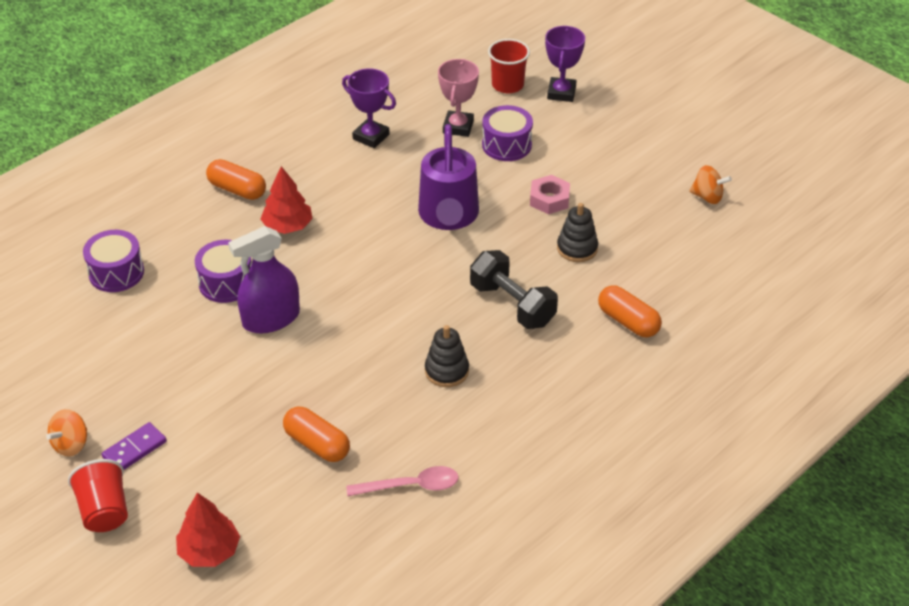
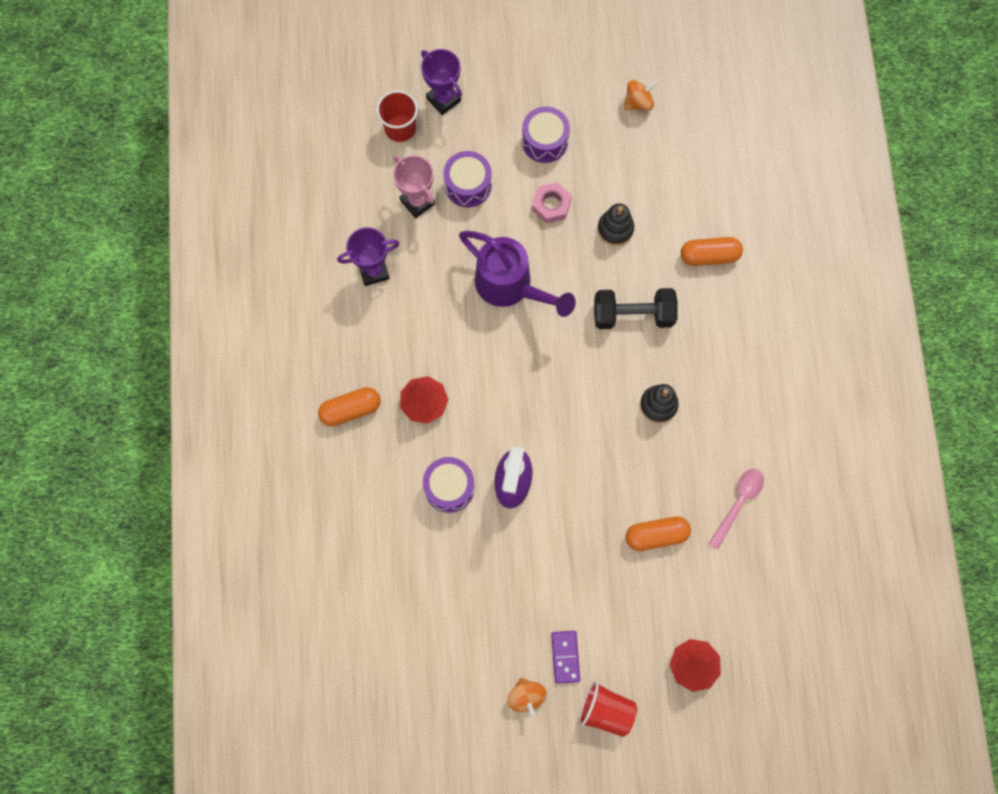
camera: 50 degrees left, 30 degrees up
(116, 272) = (371, 557): purple drum -> purple drum (544, 141)

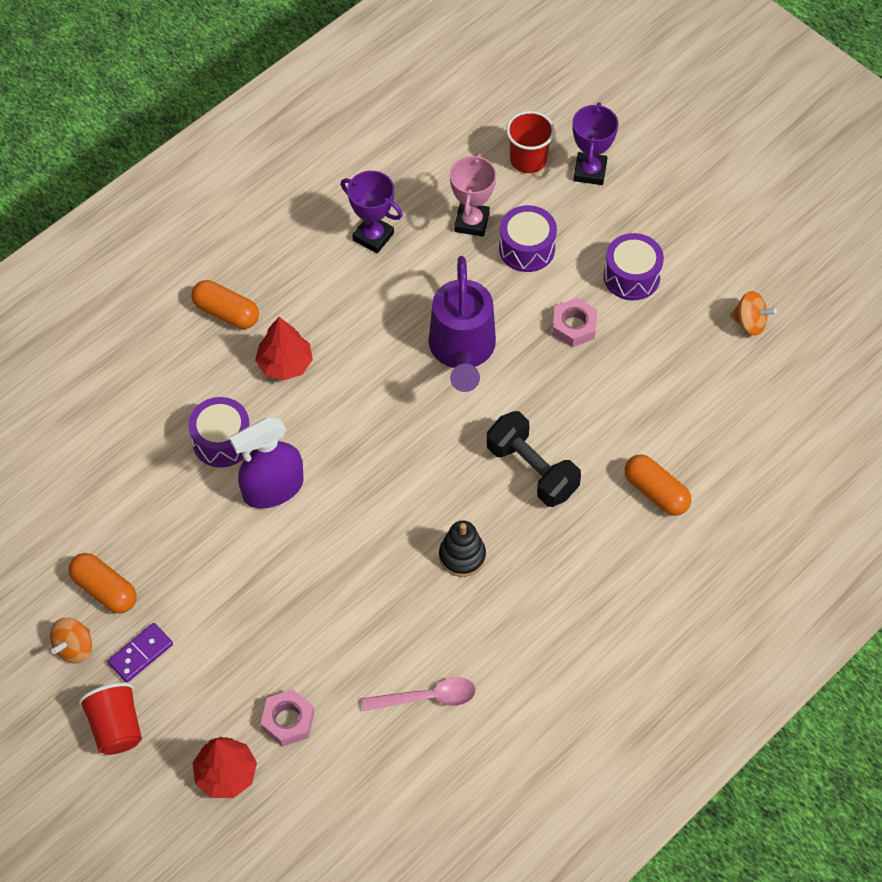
camera: 50 degrees right, 15 degrees down
(615, 229) = (603, 394): black stacking toy -> none
(656, 535) = (329, 647): orange capsule -> orange capsule (105, 590)
(687, 599) = (288, 721): none -> pink nut

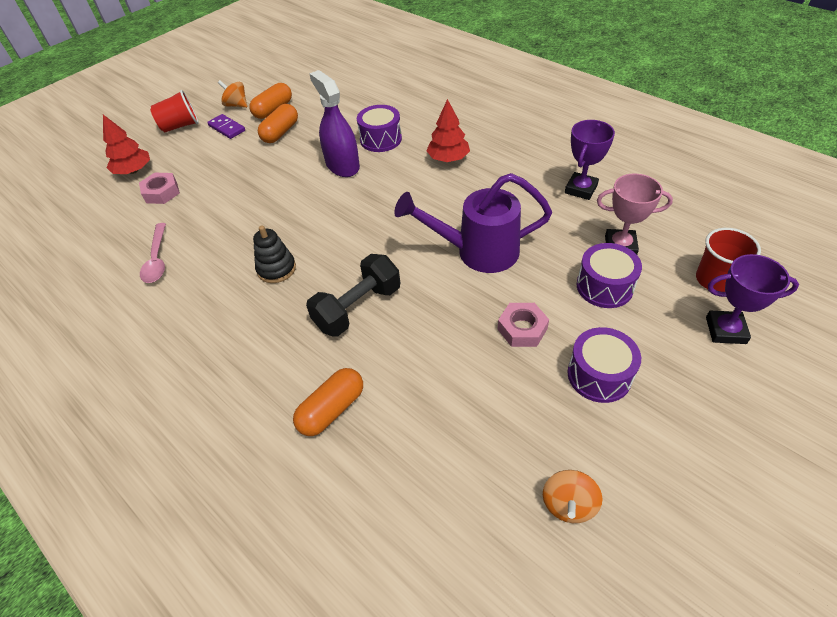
camera: 90 degrees right, 10 degrees down
(226, 312) = (487, 128): orange capsule -> orange capsule (280, 132)

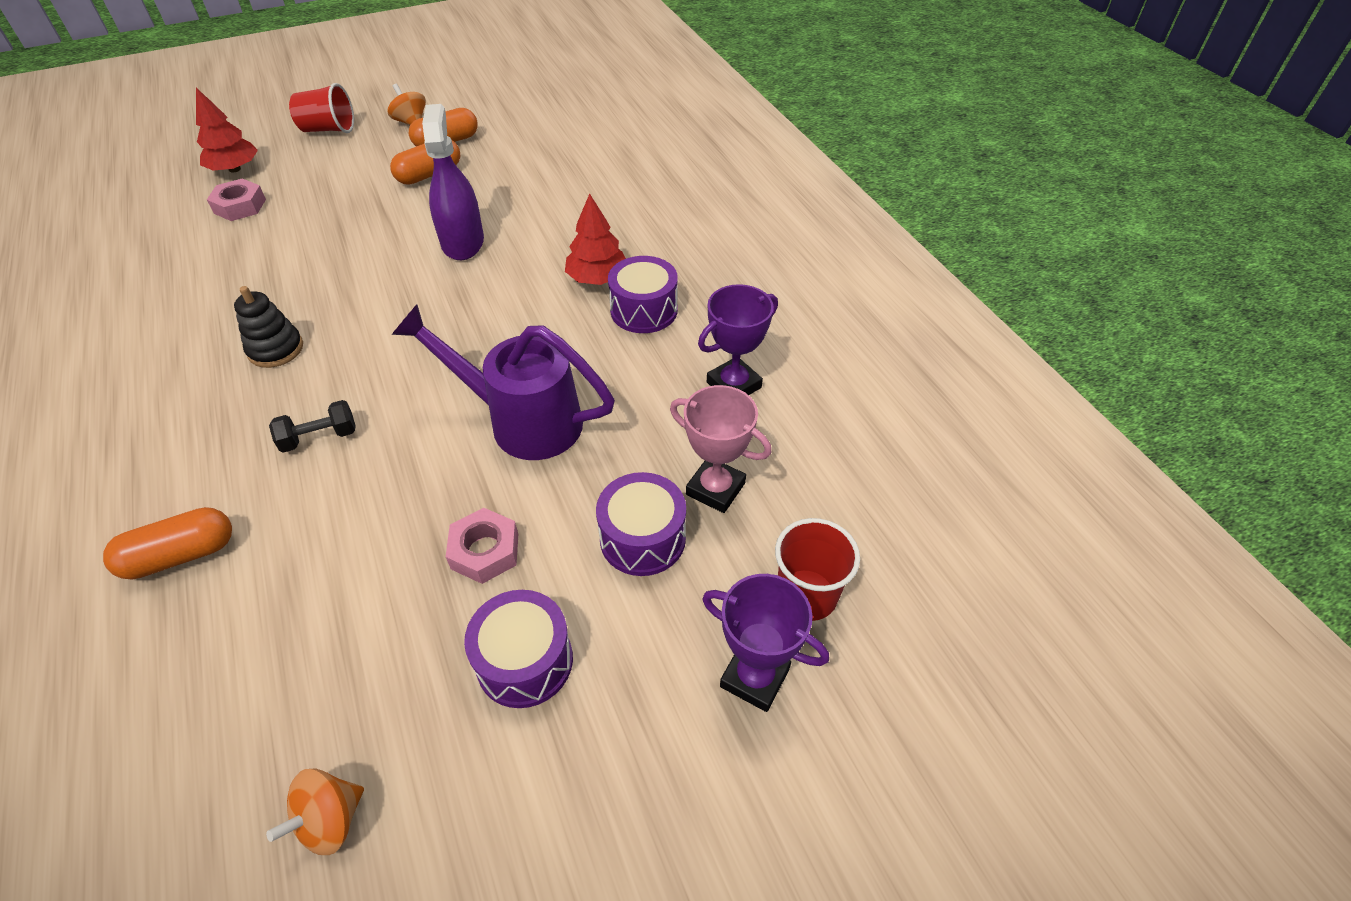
camera: 20 degrees right, 0 degrees up
(157, 259) = (166, 287): pink spoon -> none
(226, 128) = (375, 149): purple domino -> none
(358, 308) = (319, 437): black dumbbell -> black dumbbell, size x0.57
(381, 139) = (537, 223): purple drum -> purple drum (644, 310)

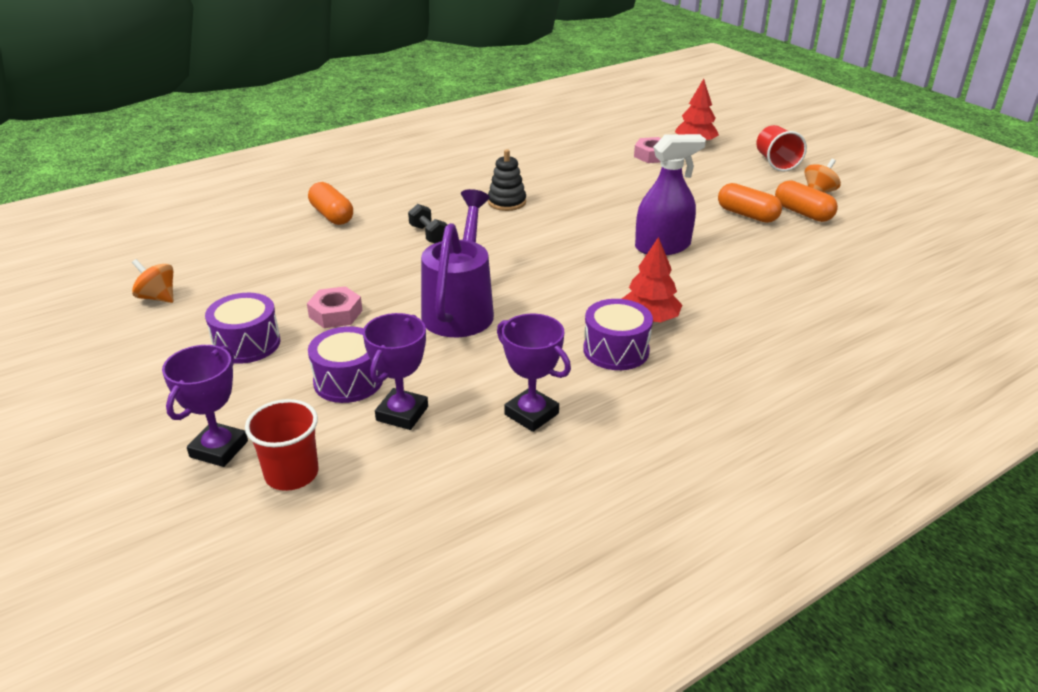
camera: 80 degrees right, 15 degrees down
(715, 489) = (402, 413): pink trophy -> purple trophy

